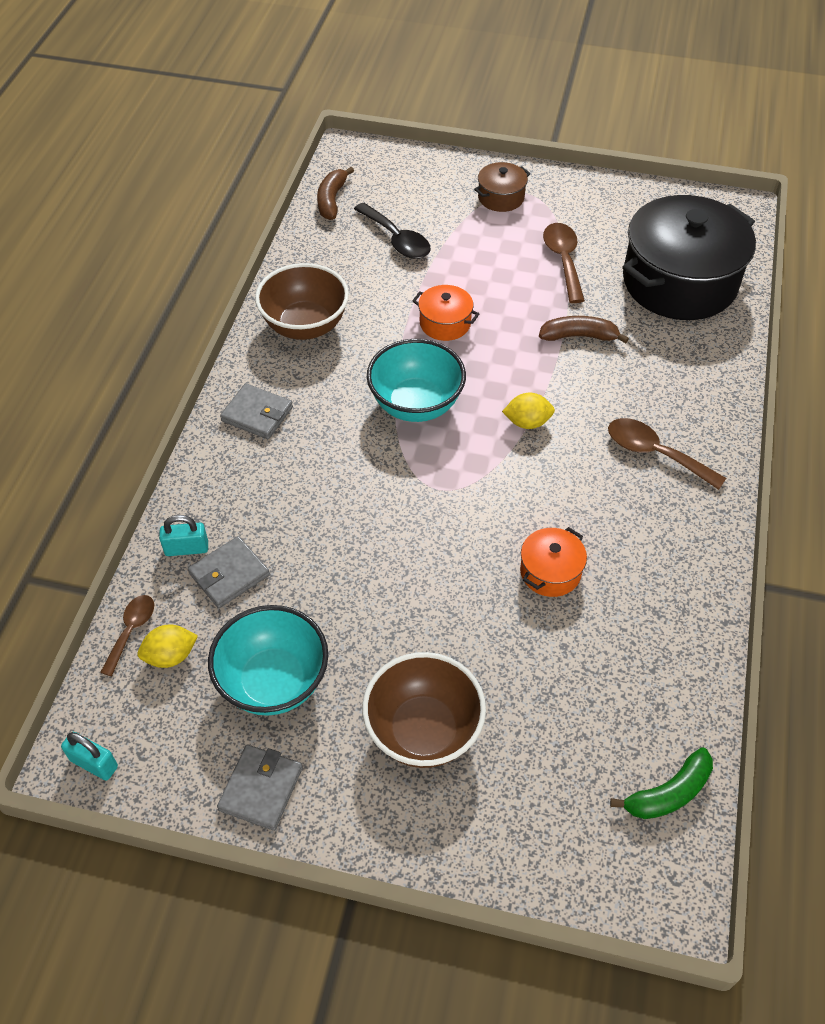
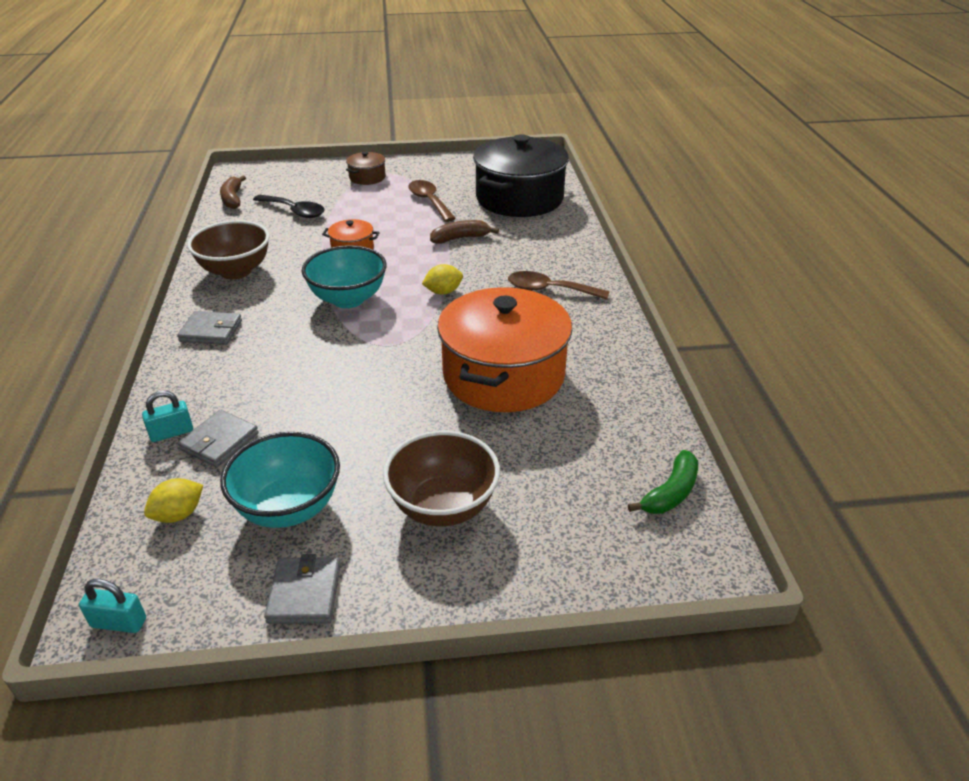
camera: 20 degrees left, 15 degrees down
(131, 631) = (132, 505): brown spoon -> none
(550, 572) = (503, 375): orange pot -> orange pot, size x2.30

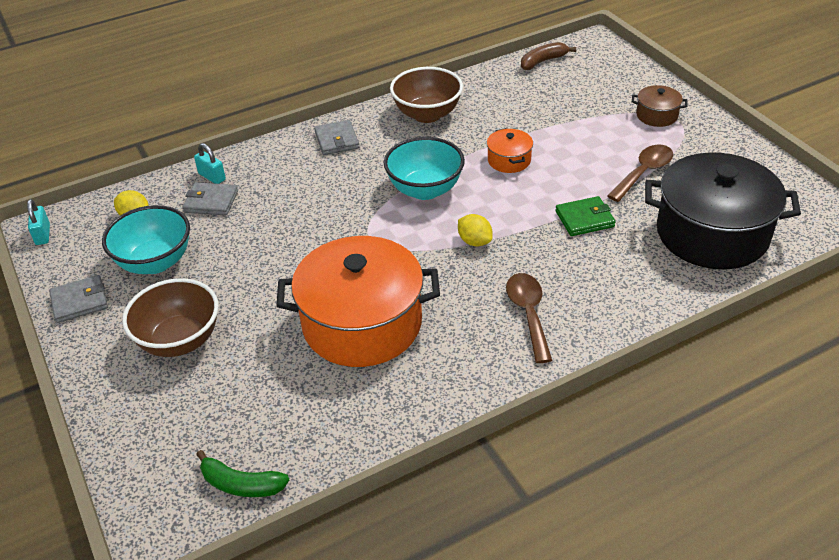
camera: 70 degrees right, 5 degrees up
(294, 211) = (550, 102): black spoon -> none
(460, 238) = (584, 219): brown banana -> green wallet

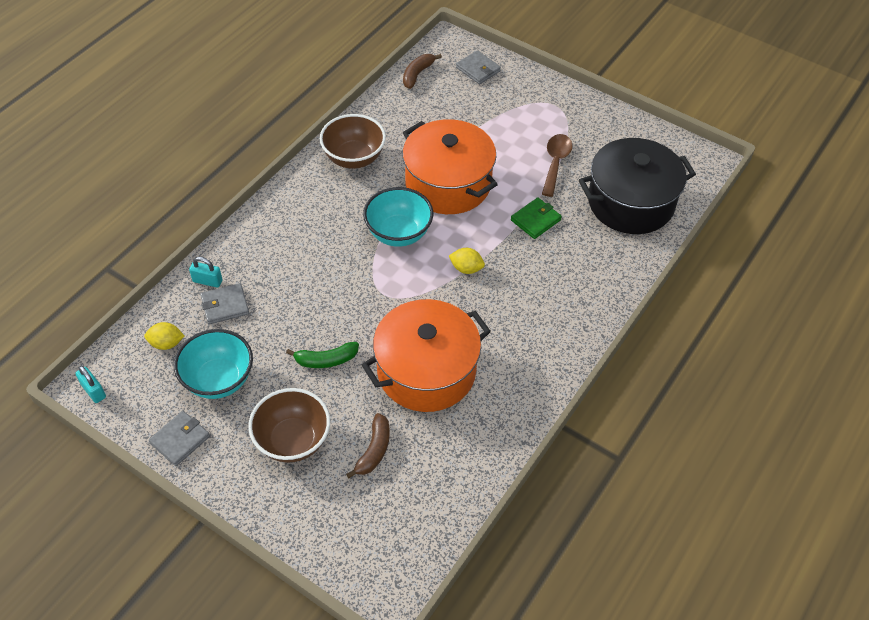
camera: 30 degrees left, 10 degrees up
(241, 484) = (424, 532): green banana -> green banana (326, 360)
(252, 380) = (374, 450): none -> brown banana
(337, 140) = (293, 208): grey wallet -> grey wallet (478, 69)
(509, 160) = (448, 184): orange pot -> orange pot, size x2.30
(528, 314) = (541, 317): brown spoon -> none
(657, 115) = (536, 104): brown pot -> none

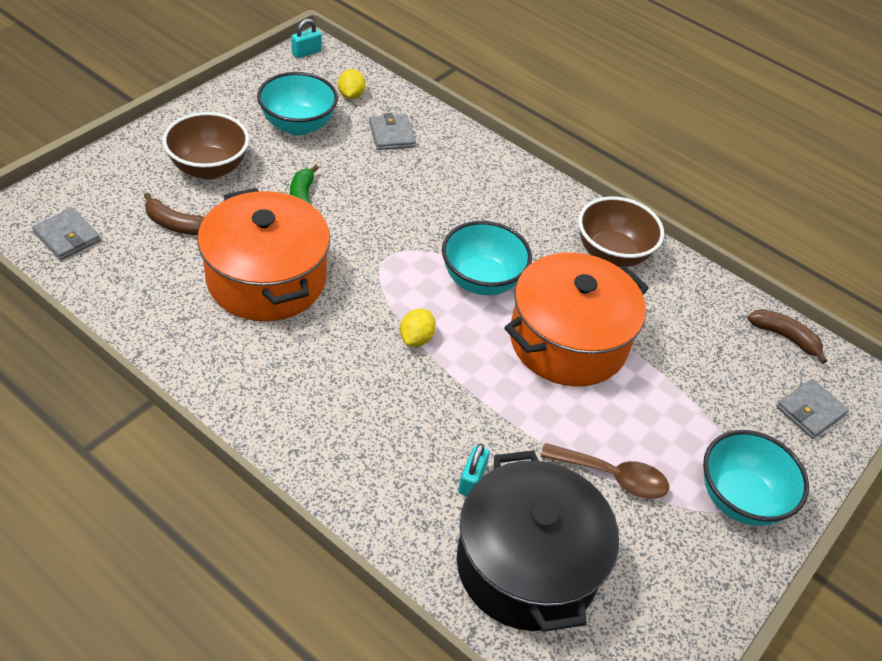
camera: 90 degrees right, 5 degrees down
(180, 440) = (235, 98): grey wallet -> grey wallet (67, 237)
(207, 281) = (427, 125): turquoise padlock -> turquoise padlock (472, 480)
(535, 220) = (496, 429): green wallet -> none
(554, 107) = (740, 499): none -> turquoise bowl

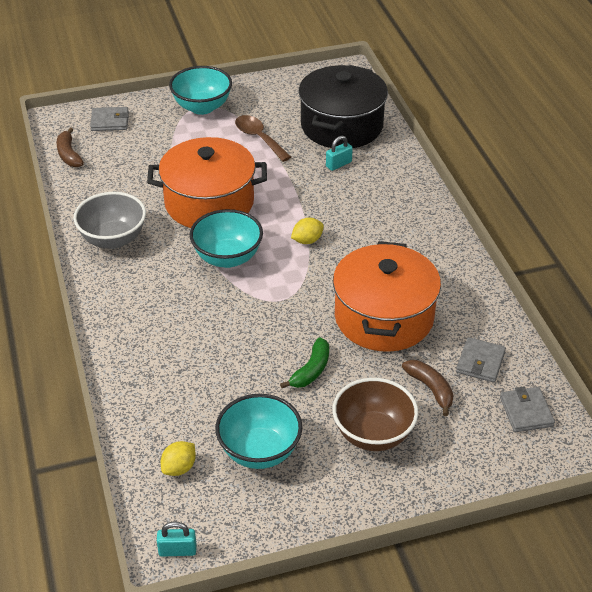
camera: 140 degrees left, 5 degrees down
(391, 135) = (180, 405): grey wallet -> grey wallet (480, 362)
(612, 254) = (113, 239): brown bowl -> grey bowl

